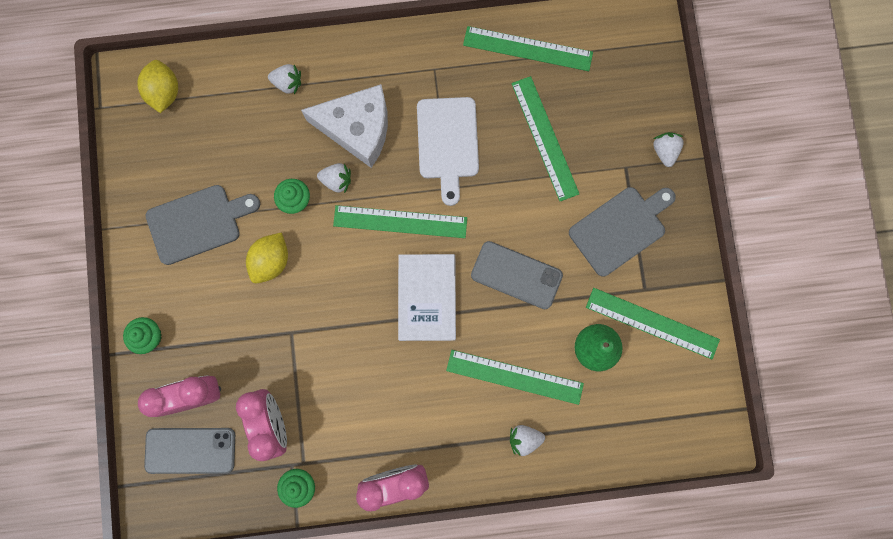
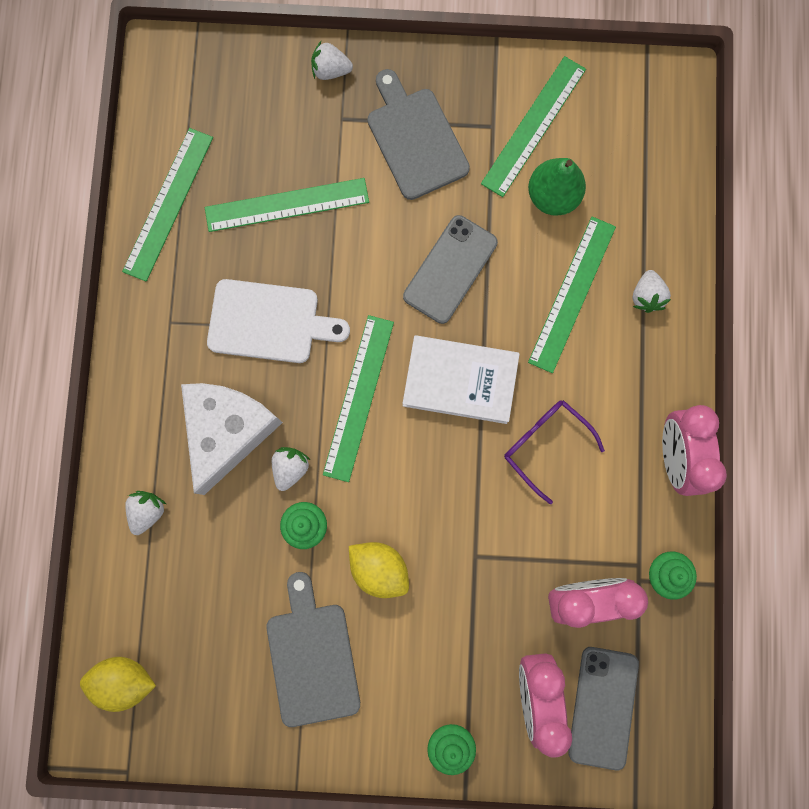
camera: 80 degrees left, 0 degrees up
(386, 374) = (545, 445): none -> purple glasses

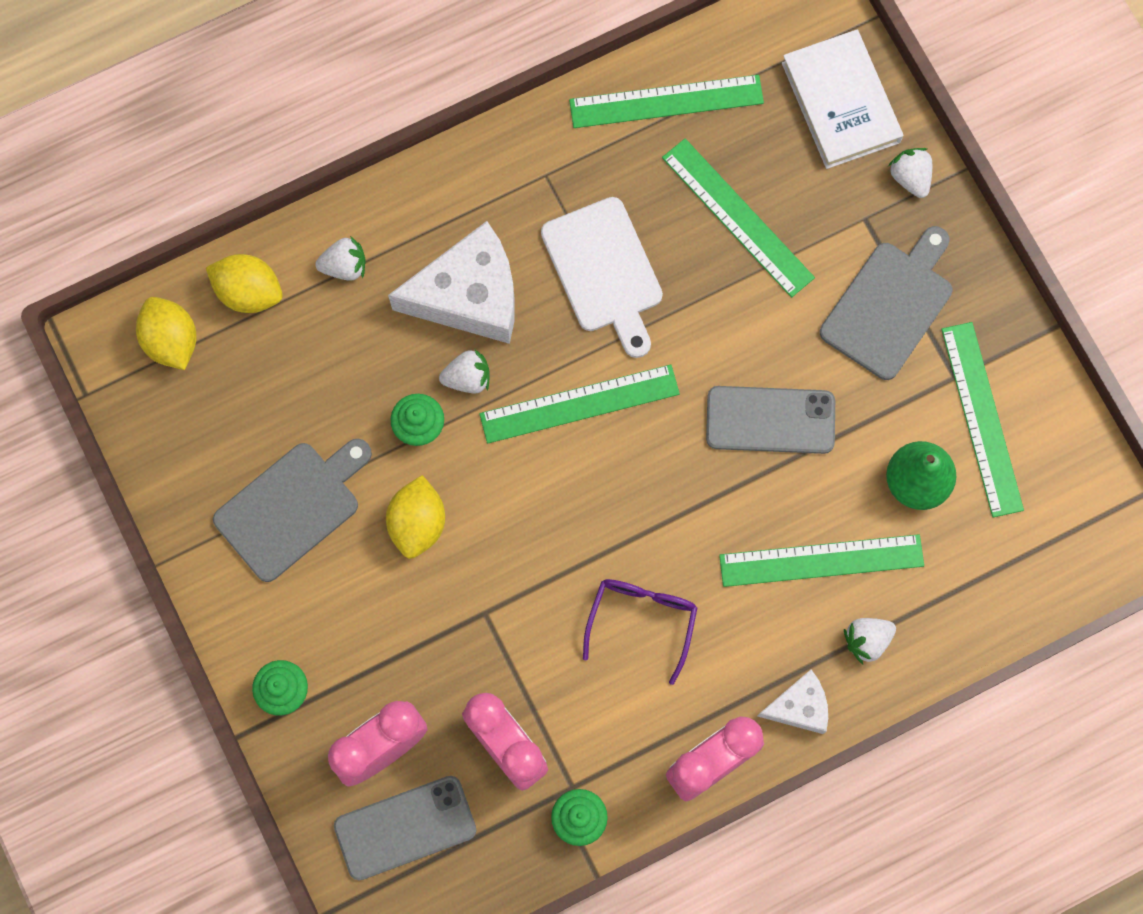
camera: 60 degrees right, 5 degrees down
(123, 596) = (249, 292): none -> yellow lemon
(460, 380) = (658, 496): white book -> white book (841, 102)
(533, 126) = (982, 418): green ruler -> green ruler turned 75 degrees clockwise
(668, 370) = (799, 707): none -> white cheese

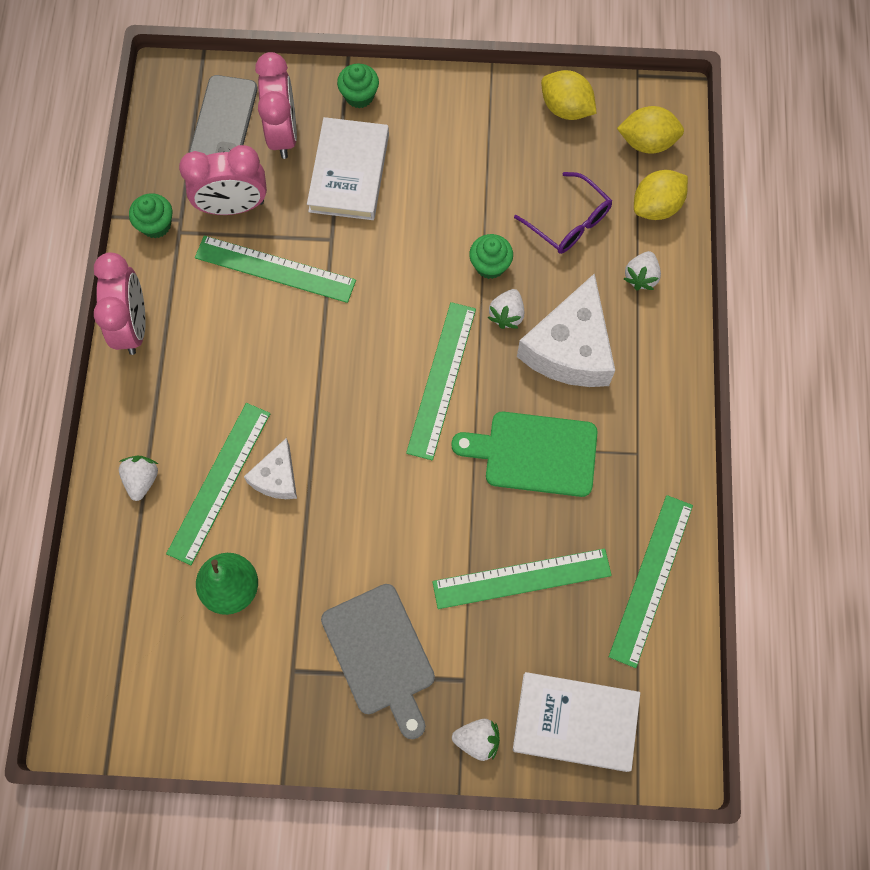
camera: 120 degrees right, 5 degrees down
(292, 507) = (481, 159): grey cutting board -> none
(391, 642) = (349, 172): none -> white book
(417, 523) = (421, 229): yellow lemon -> yellow lemon (566, 108)
(604, 271) = (534, 453): white cutting board -> green cutting board
(642, 621) = (258, 335): purple glasses -> purple glasses (569, 222)
(770, 420) = (346, 508): grey phone -> none
(799, 707) = (129, 405): white cheese -> white cheese (276, 477)
(982, 418) = (246, 671): green ruler -> green ruler (275, 269)

